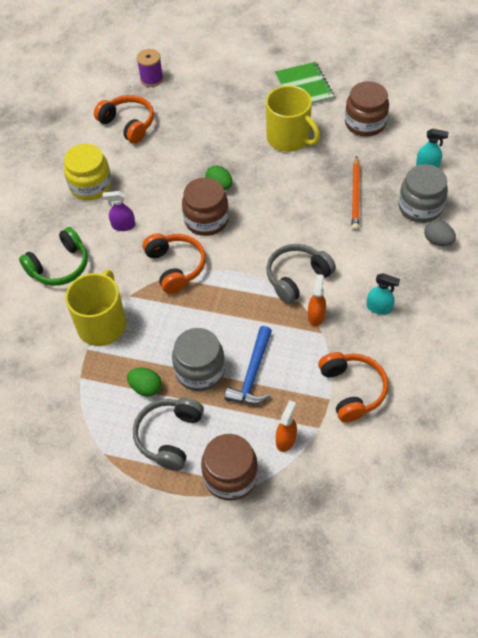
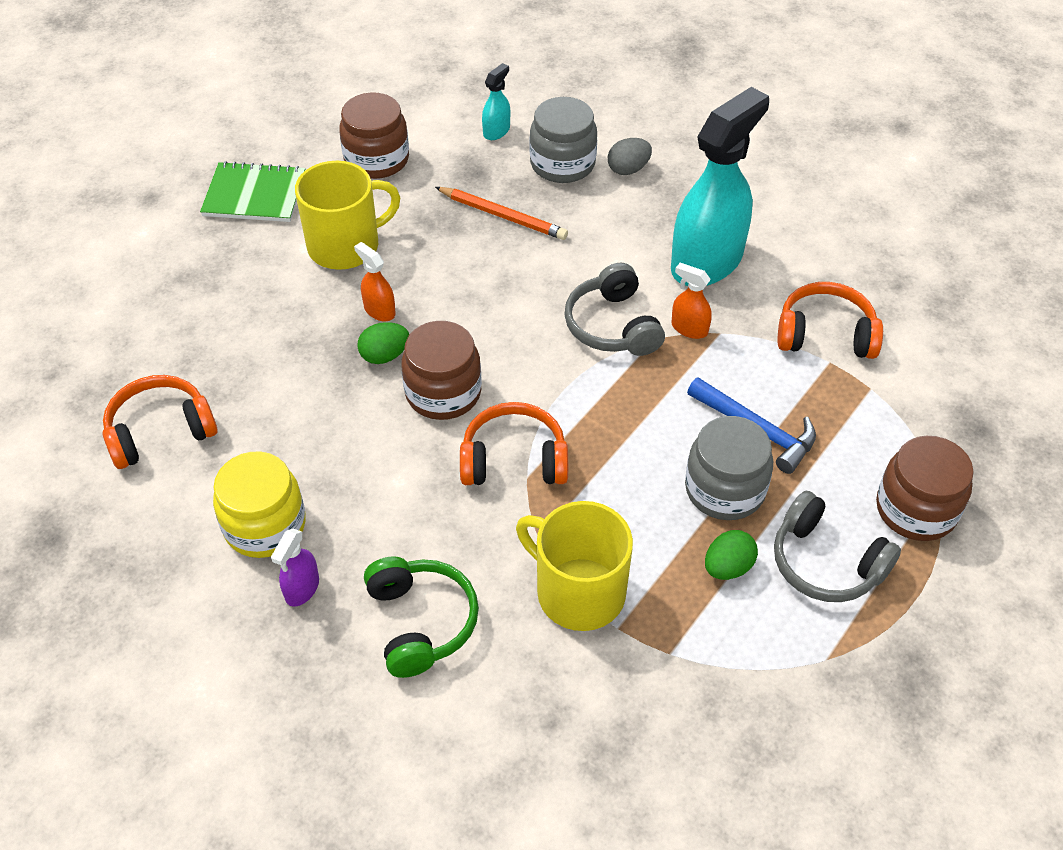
camera: 70 degrees left, 5 degrees down
(123, 225) = (386, 504): purple spray bottle -> purple spray bottle (302, 588)
(151, 79) = (78, 368): purple spool -> none
(286, 439) = (877, 429): orange spray bottle -> orange spray bottle (379, 310)
(379, 308) = (707, 262): turquoise spray bottle -> turquoise spray bottle, size x2.40

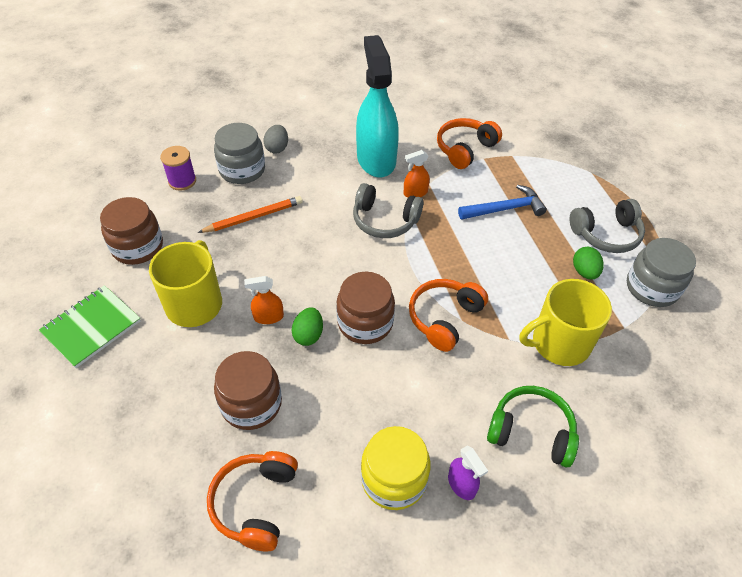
camera: 55 degrees left, 0 degrees up
(496, 131) = (182, 181): turquoise spray bottle -> purple spool
(724, 489) = (534, 243): grey jar -> grey jar (652, 287)
(916, 509) = (596, 185): brown jar -> brown jar (251, 404)

